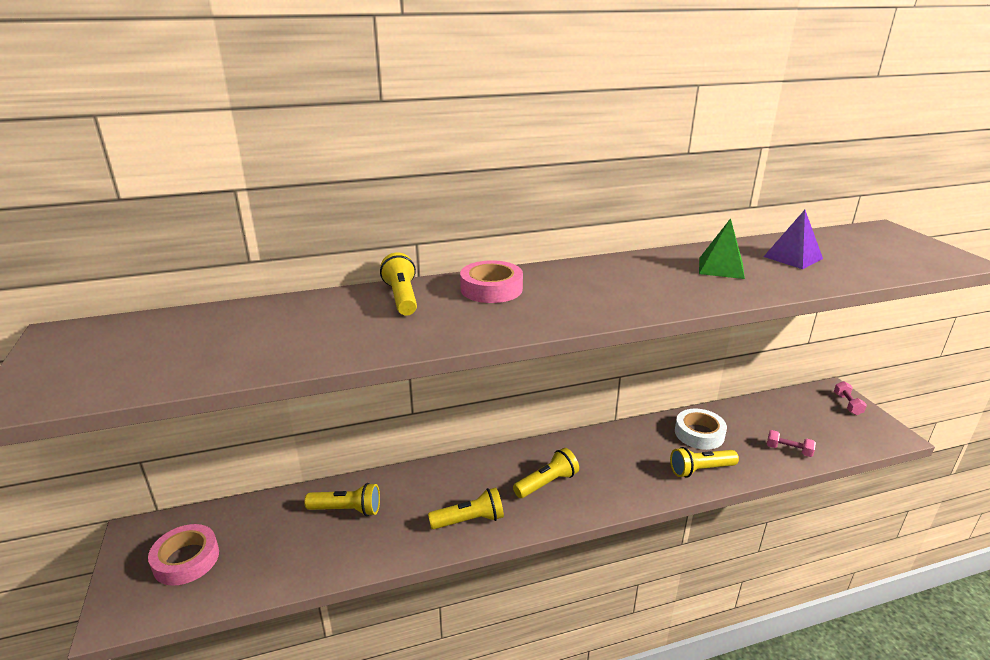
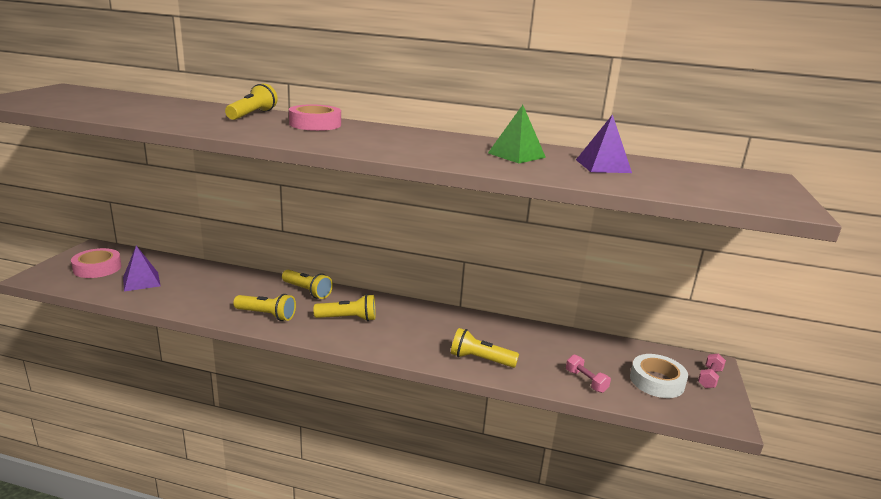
camera: 30 degrees right, 5 degrees down
(272, 549) = (141, 281): none -> purple pyramid
(347, 510) = (206, 281): yellow flashlight -> yellow flashlight (307, 291)
(699, 434) = (518, 340): white tape -> white tape (657, 381)

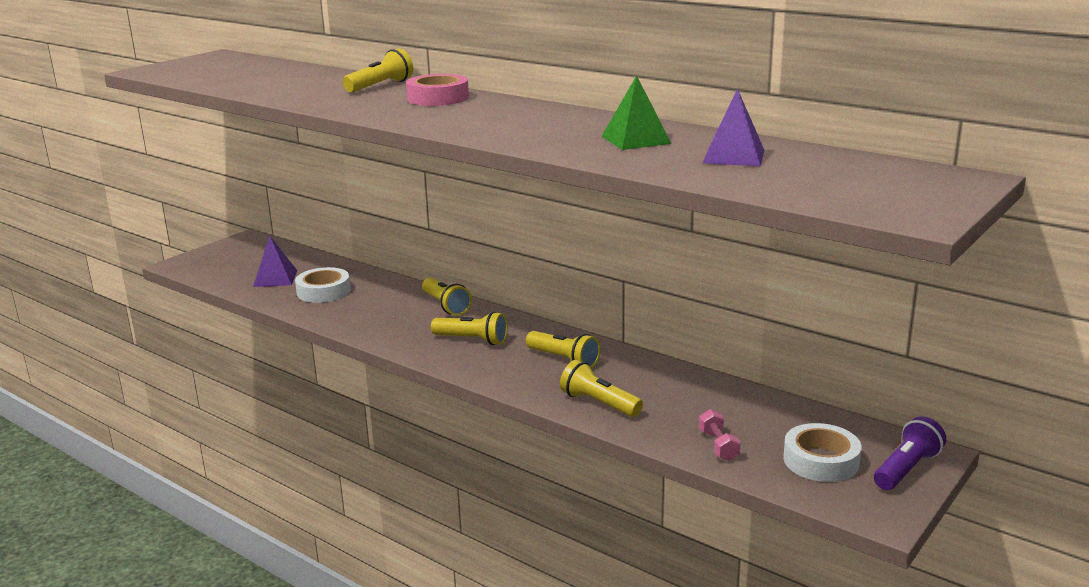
camera: 25 degrees right, 0 degrees up
(97, 268) = (240, 260): pink tape -> none
(194, 289) = (323, 291): none -> white tape
(266, 315) = (383, 326): yellow flashlight -> yellow flashlight (564, 360)
(709, 378) = (906, 469): pink dumbbell -> purple flashlight

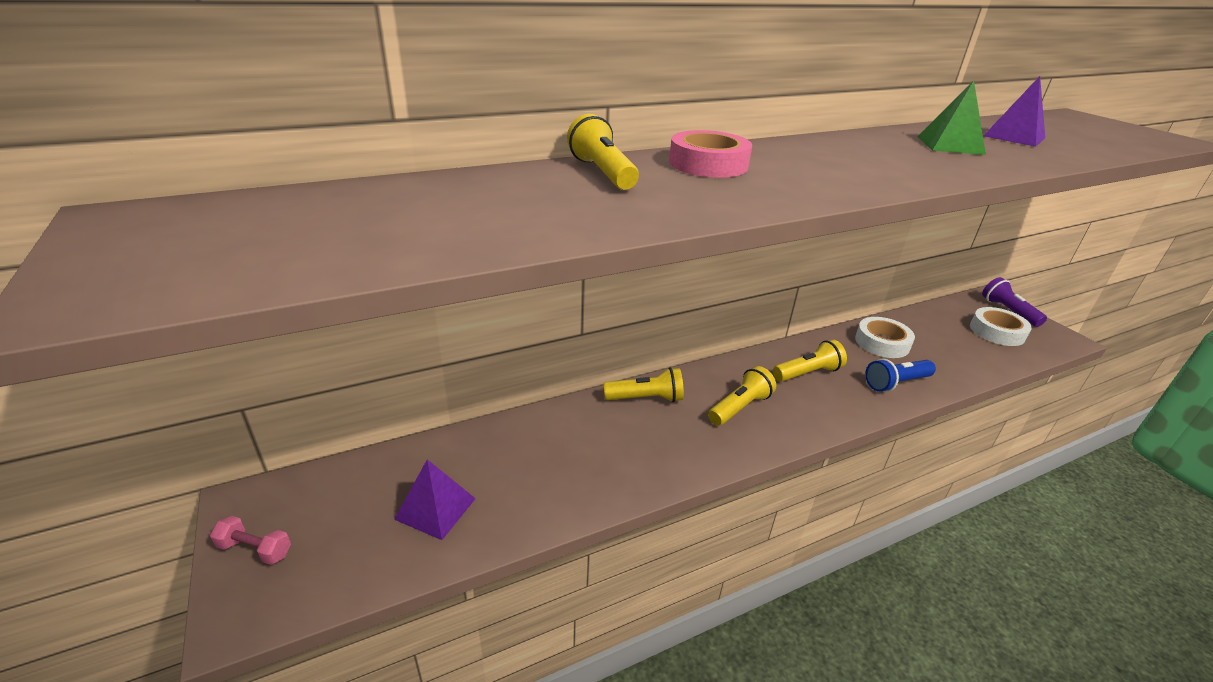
camera: 65 degrees left, 10 degrees up
(323, 291) = (526, 474): white tape -> white tape (882, 343)
(599, 403) = (896, 383): yellow flashlight -> blue flashlight
(718, 446) = (974, 358): pink dumbbell -> pink dumbbell (255, 549)

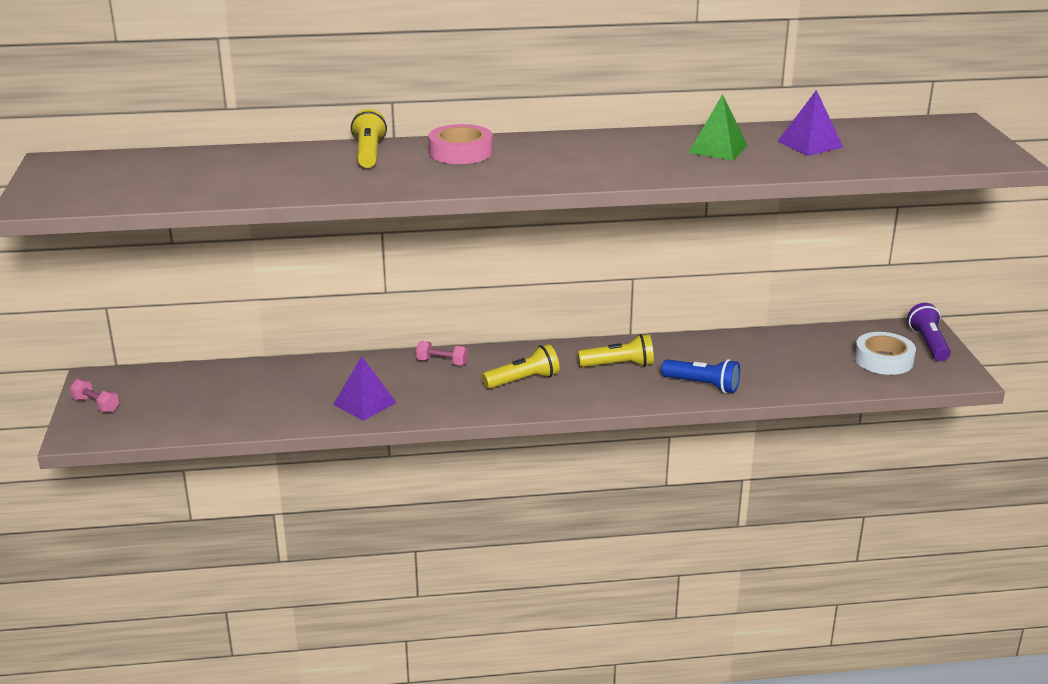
camera: 20 degrees right, 5 degrees down
(435, 508) = (225, 404): purple pyramid -> purple pyramid (364, 403)
(646, 398) = (442, 362): yellow flashlight -> pink dumbbell
(882, 343) = (731, 352): white tape -> none
(896, 383) = (702, 385): blue flashlight -> blue flashlight turned 150 degrees counterclockwise

